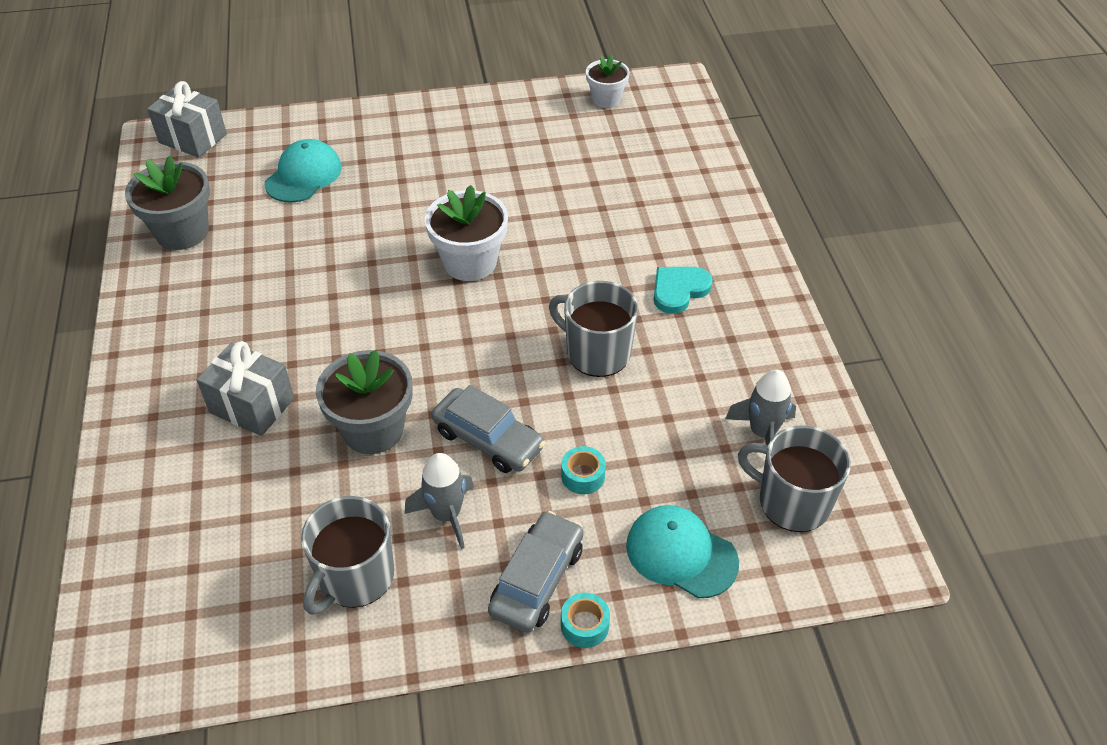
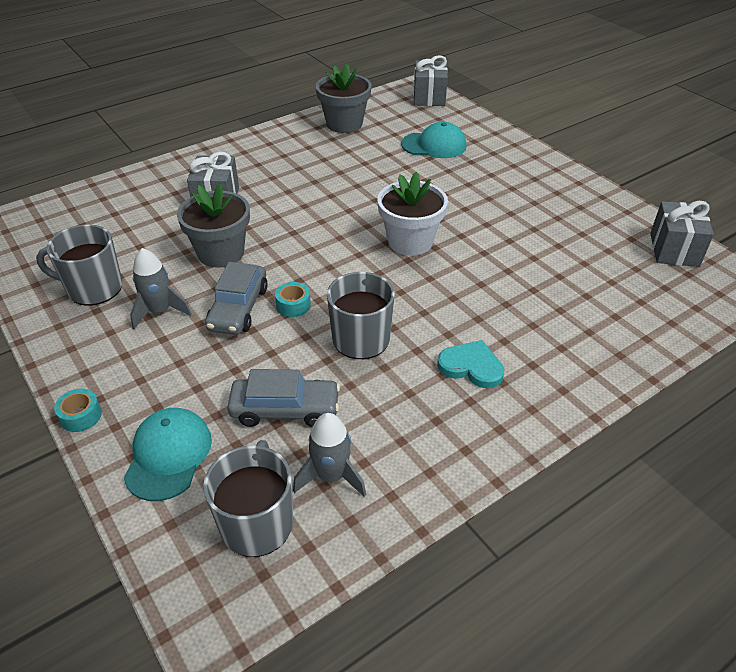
camera: 65 degrees right, 5 degrees down
(537, 580) = (116, 376): grey car -> grey car (285, 409)
(583, 476) = (226, 370): turquoise tape -> turquoise tape (293, 305)
(606, 99) = (674, 250): white flower pot -> grey gift

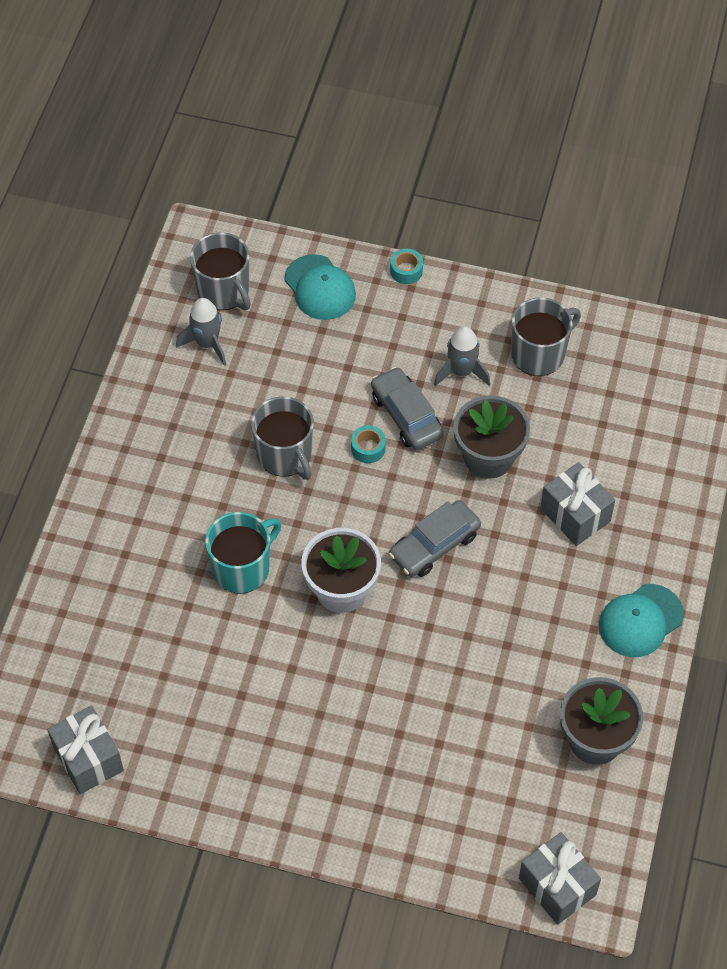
camera: 140 degrees right, 15 degrees up
(285, 409) = (281, 364): grey car -> grey car (434, 545)
(434, 145) = (455, 773): turquoise cap -> turquoise cap (640, 621)
(470, 288) = (242, 568): none -> turquoise mug
(471, 366) = (181, 487): turquoise heart -> none

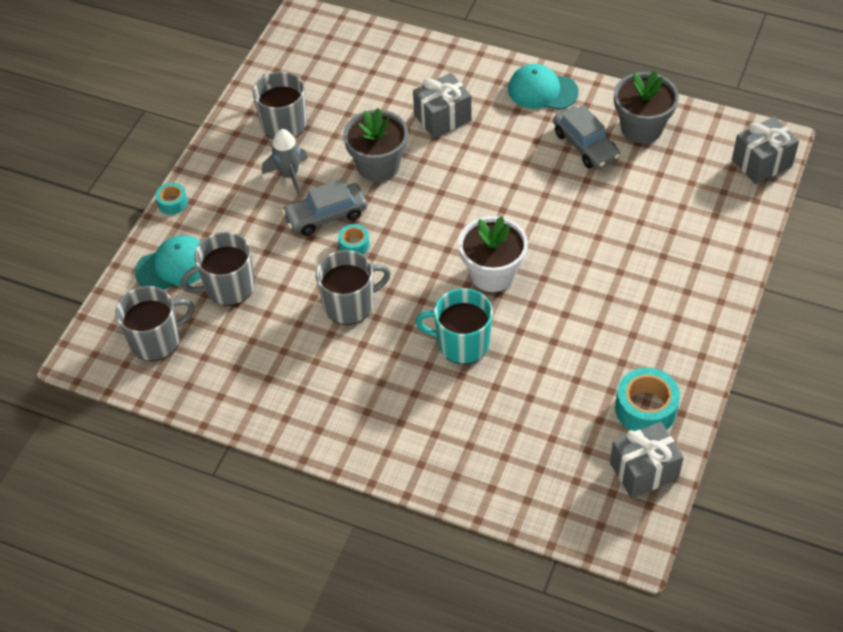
camera: 80 degrees left, 5 degrees down
(168, 758) = (645, 409): none -> turquoise tape
(207, 343) = (213, 357): grey rocket -> none
(242, 568) = (462, 343): turquoise mug -> turquoise mug turned 45 degrees counterclockwise
(297, 341) = (228, 287): none -> grey mug
(434, 545) = (458, 208): grey car -> grey car (585, 145)
(640, 621) = (542, 91): turquoise cap -> turquoise cap turned 135 degrees clockwise

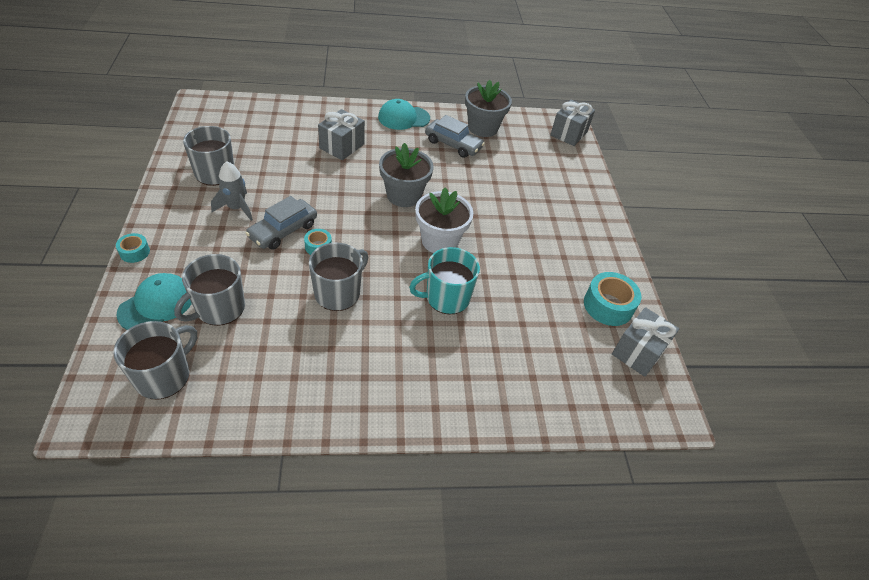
camera: 35 degrees left, 5 degrees down
(378, 165) = (309, 186): grey flower pot -> grey flower pot (404, 195)

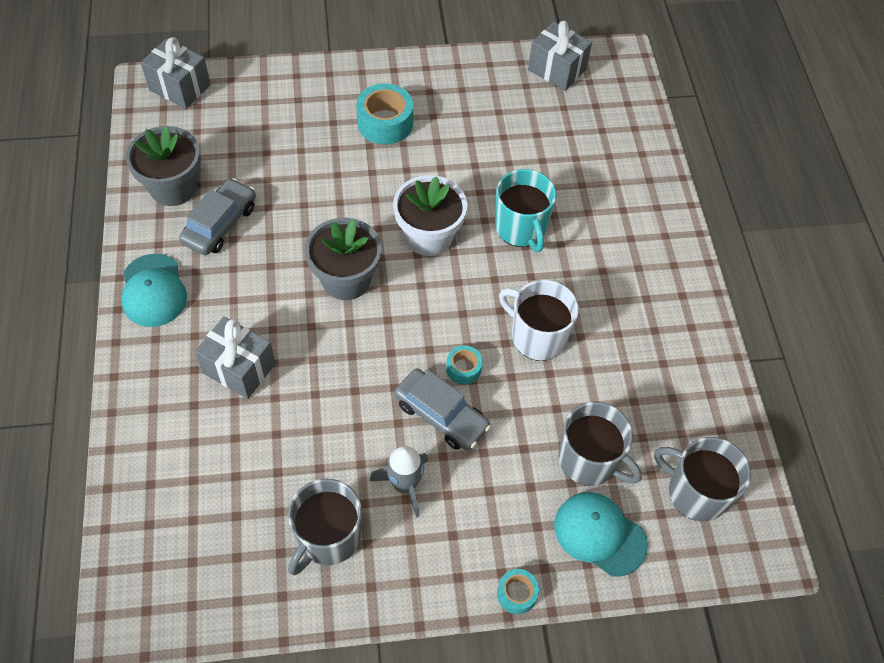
camera: 90 degrees left, 10 degrees up
(338, 293) = (537, 336): grey mug -> white mug
(608, 306) = (501, 85): turquoise tape -> turquoise tape (385, 123)

